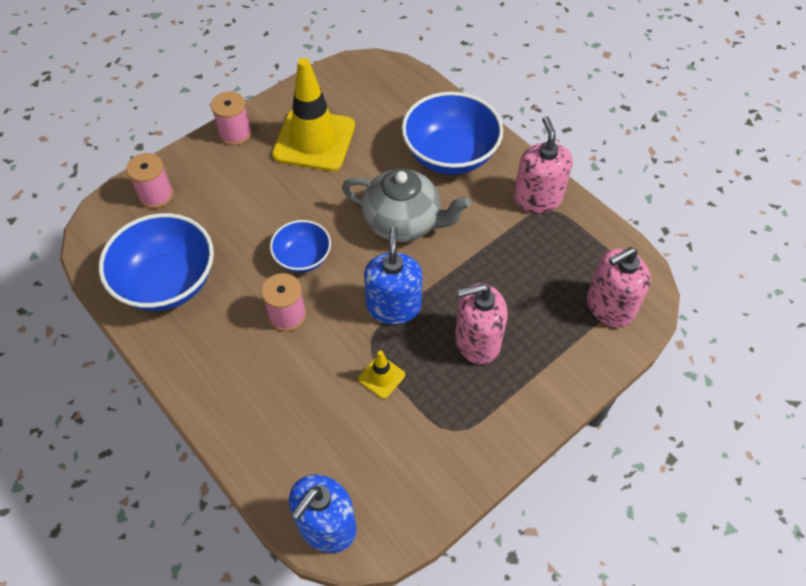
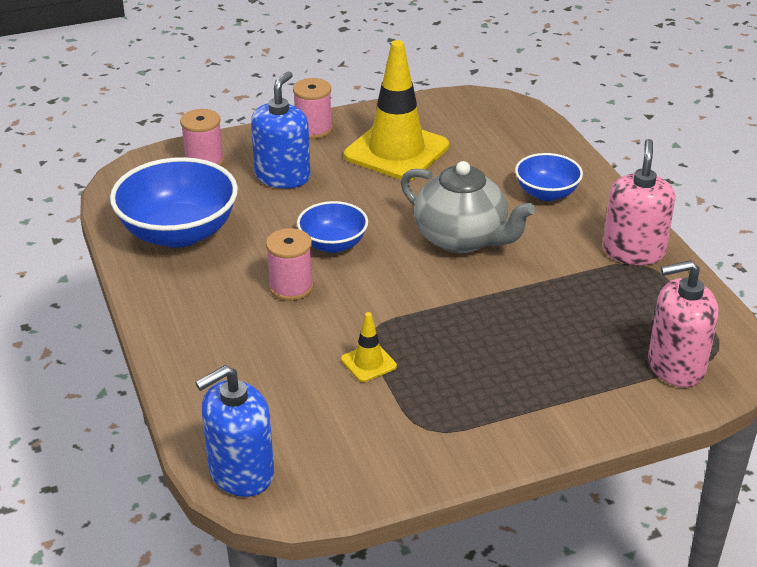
camera: 20 degrees right, 20 degrees down
(393, 306) = (413, 307): blue soap dispenser -> blue soap dispenser (282, 176)
(450, 155) = (546, 193): blue bowl -> blue bowl, size x0.56
(477, 341) = (496, 359): pink soap dispenser -> none

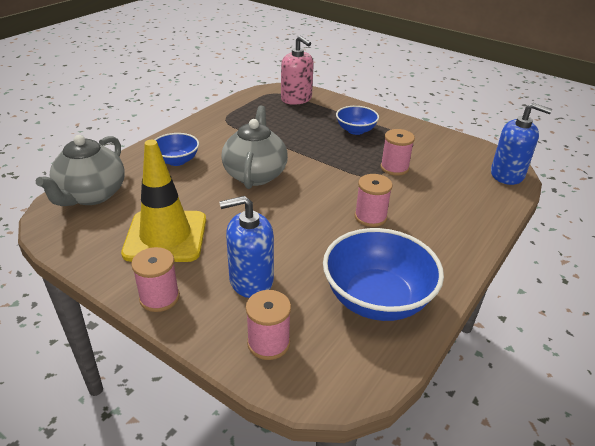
camera: 125 degrees left, 0 degrees up
(333, 244) = (311, 219): blue bowl -> blue bowl (355, 130)
(368, 363) = (394, 168): yellow traffic cone -> pink spool
(514, 127) = (91, 195): none -> grey teapot
(633, 251) = (215, 123): pink soap dispenser -> none

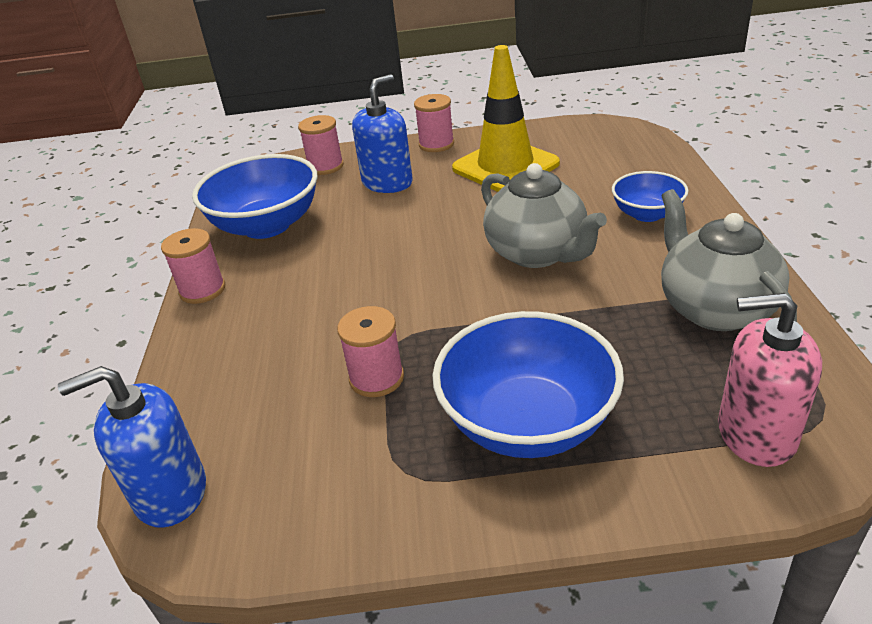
camera: 145 degrees right, 0 degrees up
(91, 195) = (633, 151): grey teapot -> grey teapot (714, 308)
(355, 130) = (527, 422): blue bowl -> blue bowl, size x1.78
(370, 217) = (339, 286): pink spool -> pink spool (202, 290)

